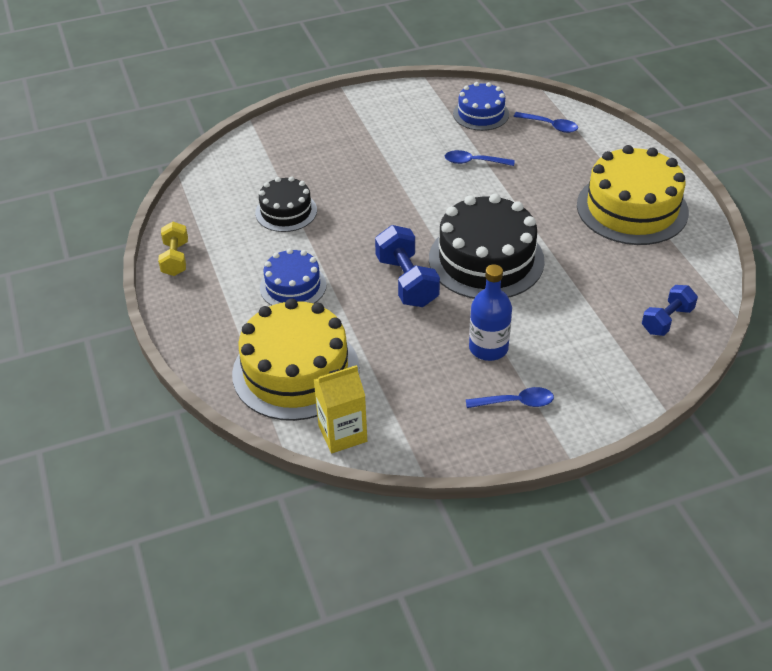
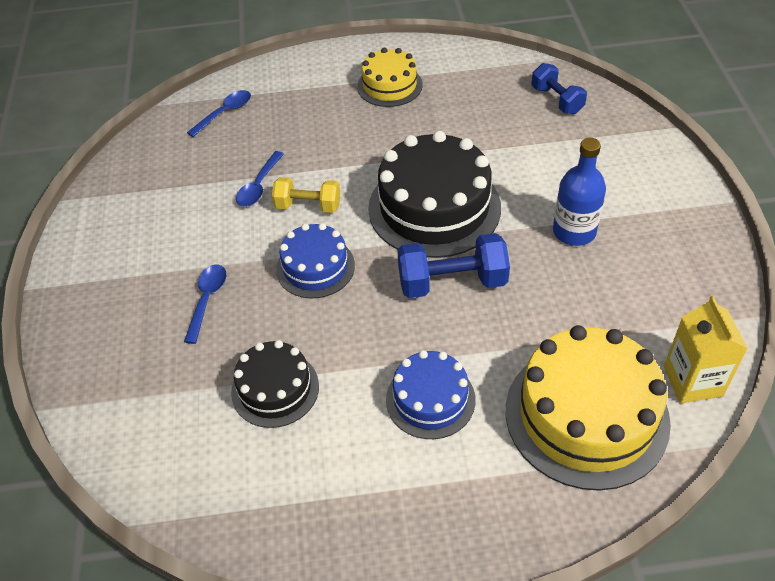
camera: 75 degrees left, 5 degrees up
(175, 259) = (330, 545): yellow dumbbell -> yellow dumbbell (308, 206)
(481, 114) = (170, 163): blue cake -> blue cake (315, 267)
(515, 402) = (655, 226): blue spoon -> blue spoon (207, 300)
(632, 208) = (389, 85): yellow cake -> yellow cake, size x0.57

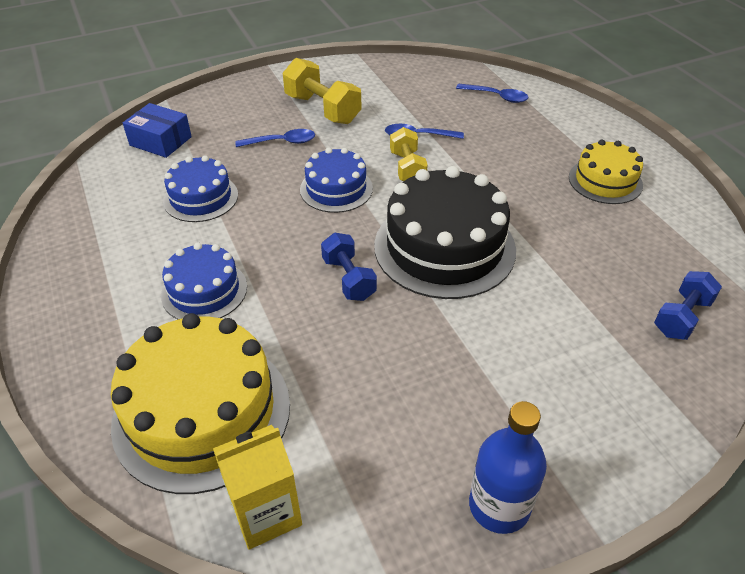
camera: 70 degrees right, 5 degrees down
(136, 422) = (160, 141): none -> blue box
(162, 253) = (322, 109): none -> yellow dumbbell
(275, 389) = (201, 198): black cake -> blue cake
(452, 282) = (349, 279): blue dumbbell -> blue dumbbell, size x0.66
(574, 231) = (461, 366): blue bottle -> blue bottle (499, 506)

